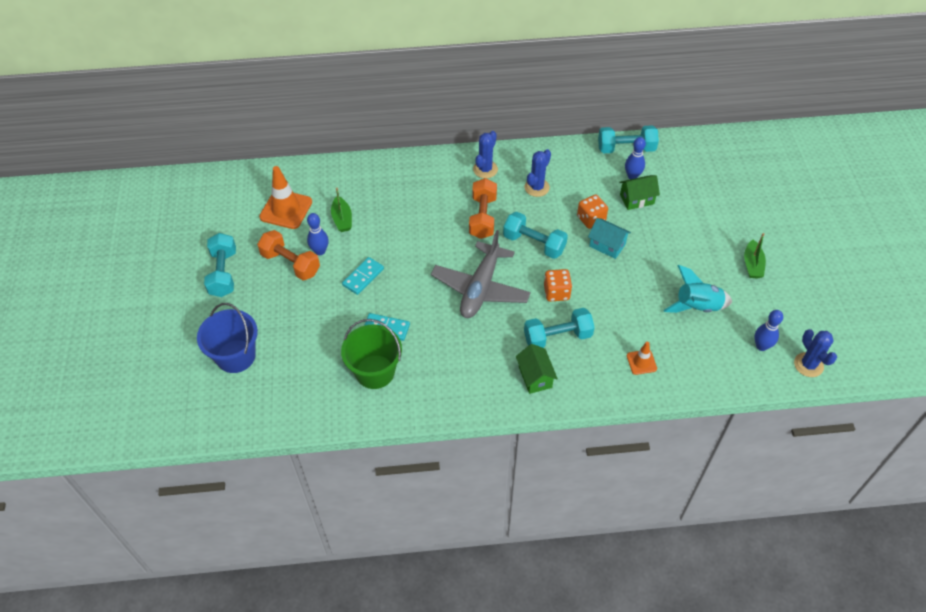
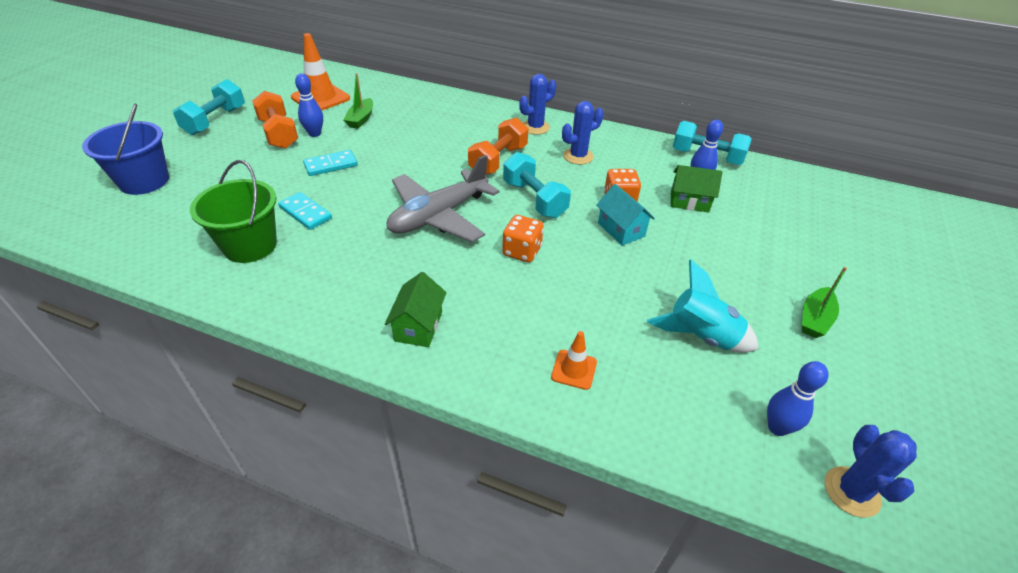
camera: 25 degrees right, 10 degrees down
(557, 337) = (484, 295): turquoise dumbbell -> none

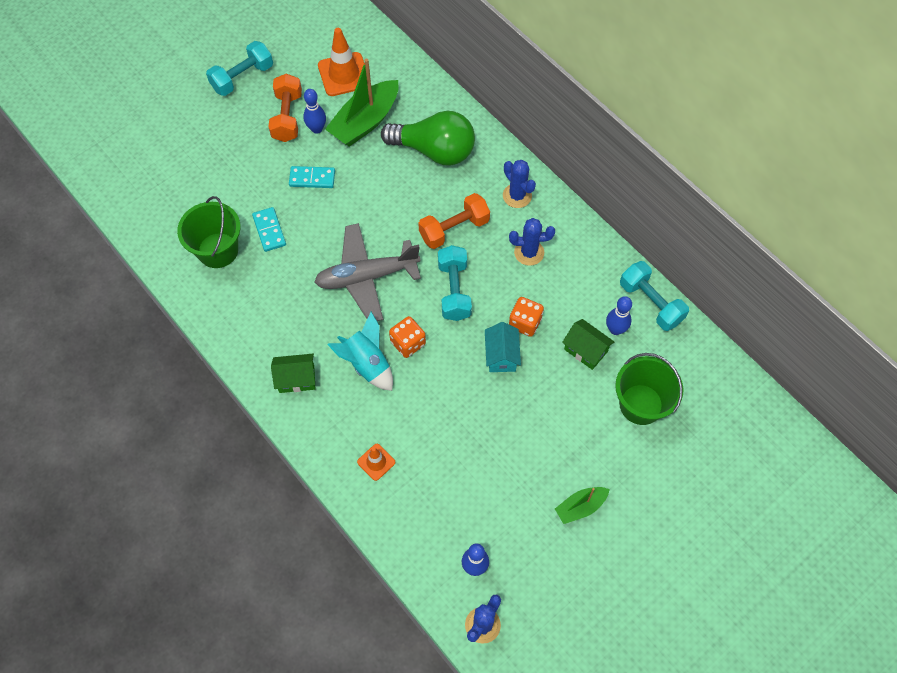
camera: 30 degrees right, 20 degrees up
(144, 181) = (166, 142): blue bucket -> none
(361, 119) = (365, 122): green boat -> green boat, size x1.87
(418, 326) = (296, 379): green house -> green house turned 45 degrees clockwise
(439, 120) = (434, 150): none -> green light bulb
(535, 127) = (517, 196): blue cactus -> blue cactus turned 60 degrees clockwise
(700, 336) = (482, 479): turquoise rocket -> turquoise rocket (367, 363)
(773, 221) = (641, 404): none -> green bucket

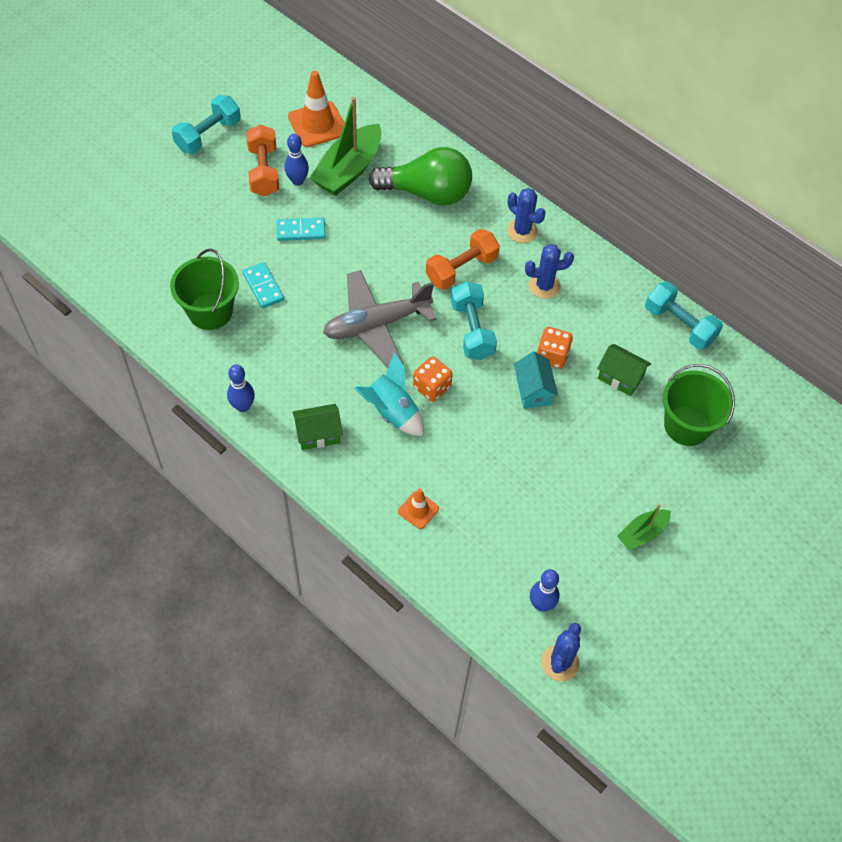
camera: 10 degrees left, 5 degrees down
(615, 329) = (647, 354): blue bowling pin -> blue bowling pin (243, 406)

